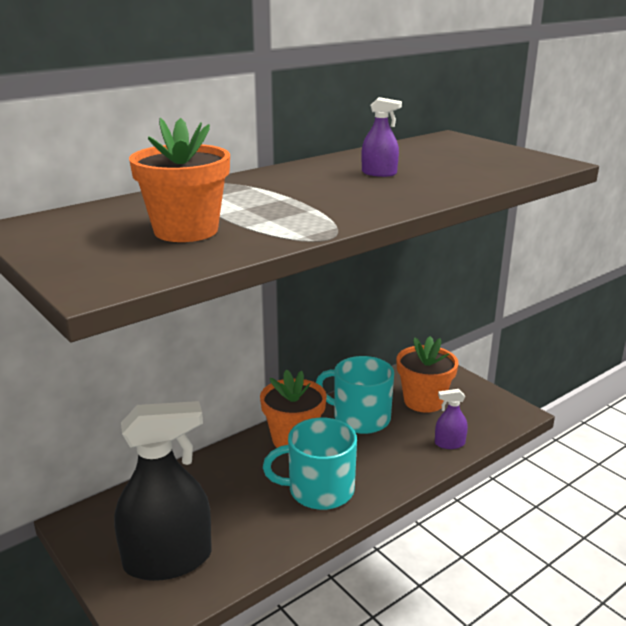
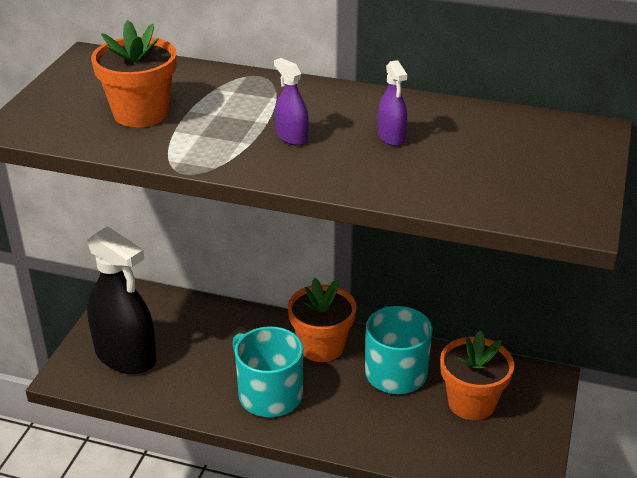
camera: 55 degrees right, 10 degrees up
(449, 443) = (418, 450): purple spray bottle -> purple spray bottle (292, 137)

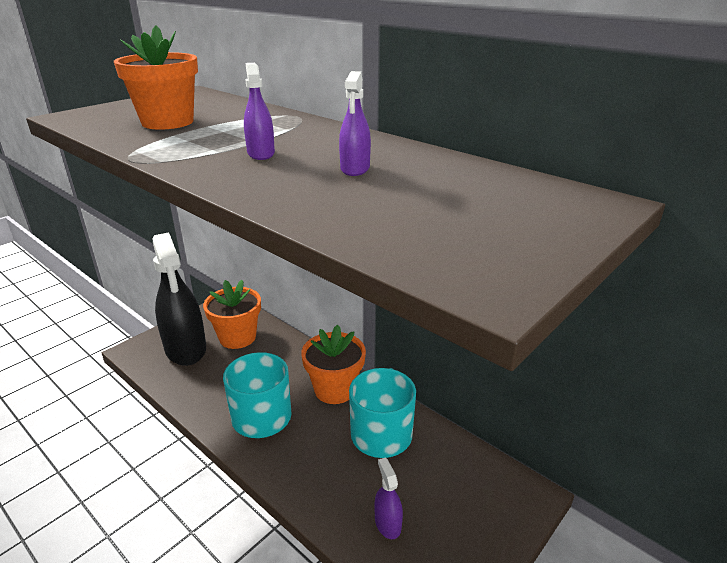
camera: 25 degrees right, 5 degrees down
(449, 441) = (387, 523): none -> purple spray bottle
(471, 402) = (435, 490): orange flower pot -> orange flower pot (237, 337)

